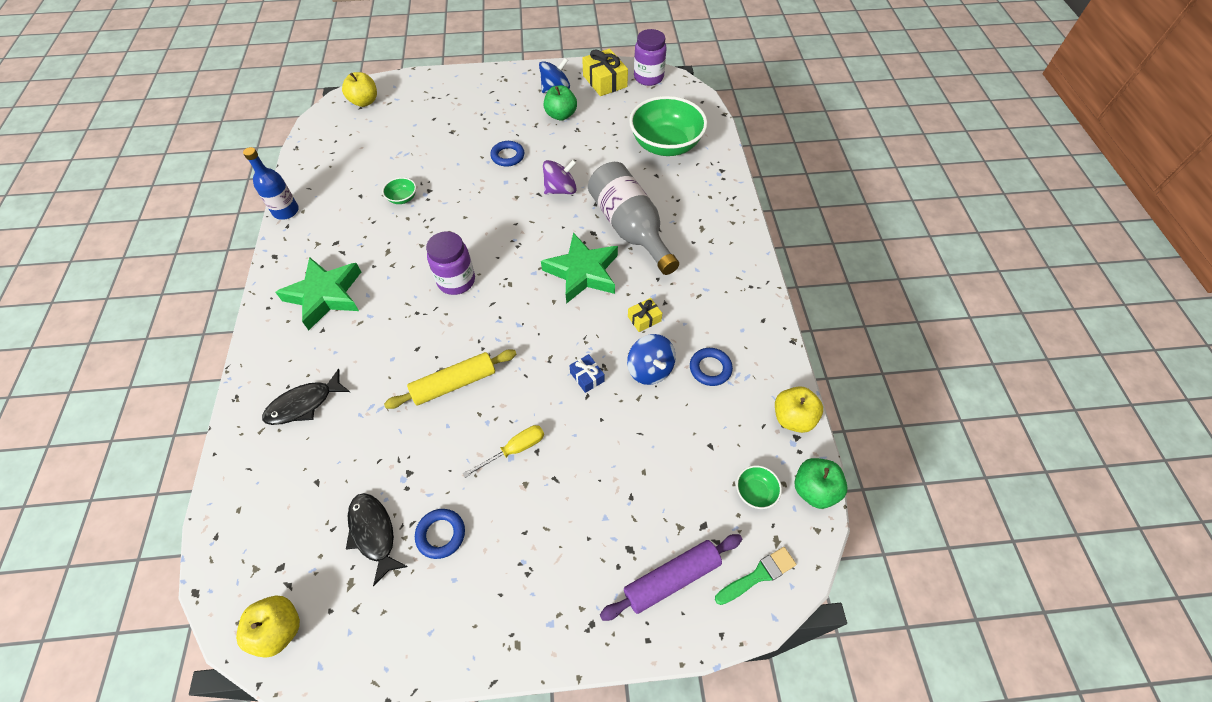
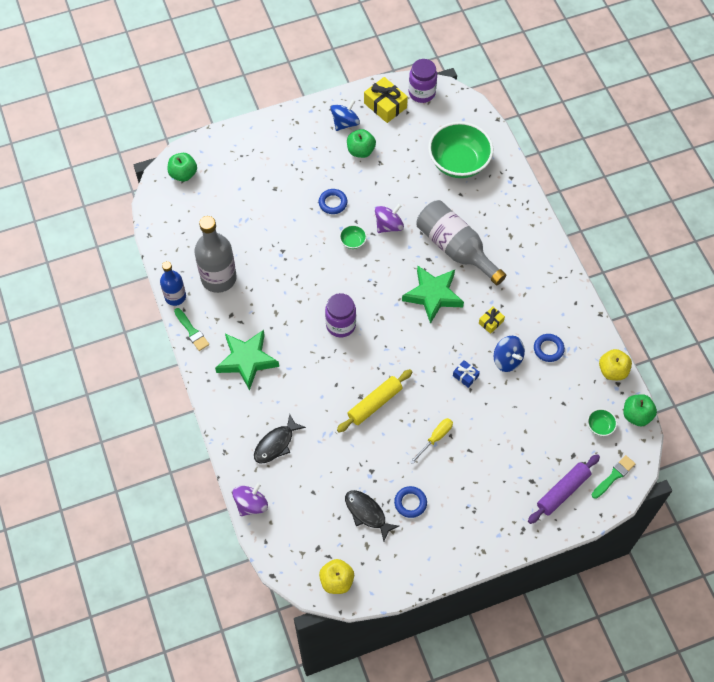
camera: 15 degrees left, 5 degrees up
(227, 477) = (251, 504): none -> purple spinning top
(282, 250) = (192, 331): none -> green brush
(344, 203) = (218, 278): none -> grey bottle
(364, 102) = (183, 174): yellow apple -> green apple
(402, 198) = (264, 263): green bowl -> green bowl (353, 241)

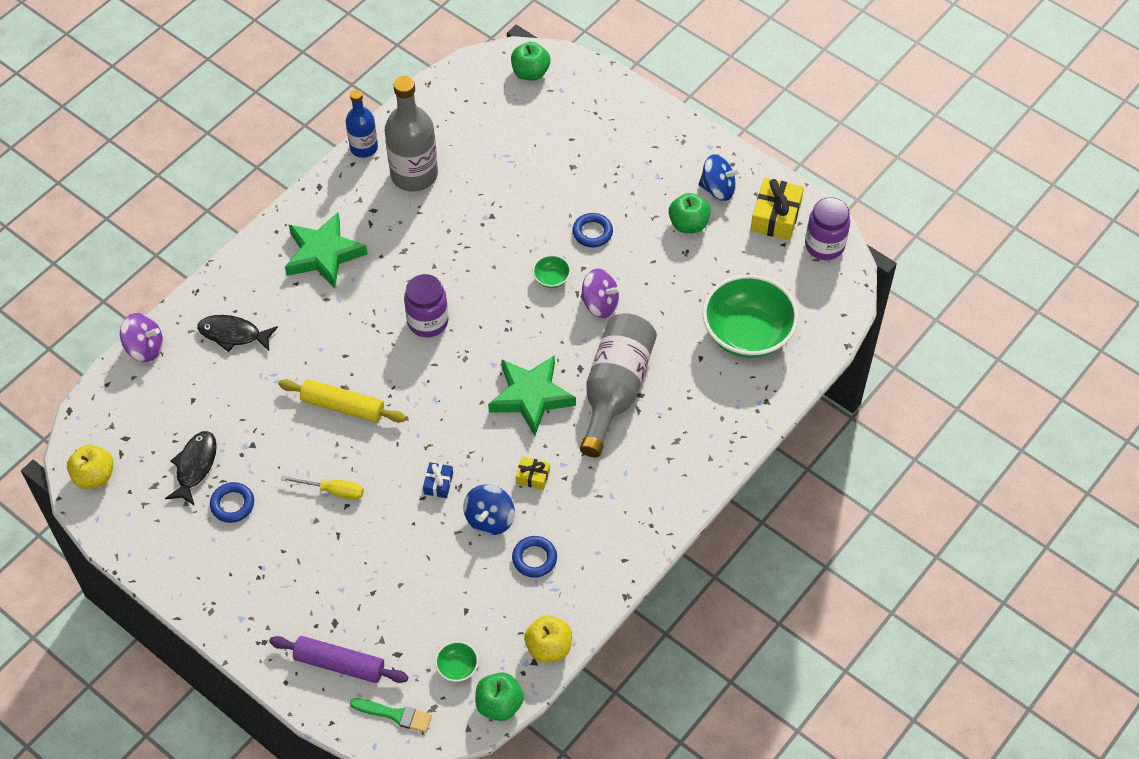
camera: 60 degrees right, 5 degrees down
(192, 331) = (329, 185): green brush -> none

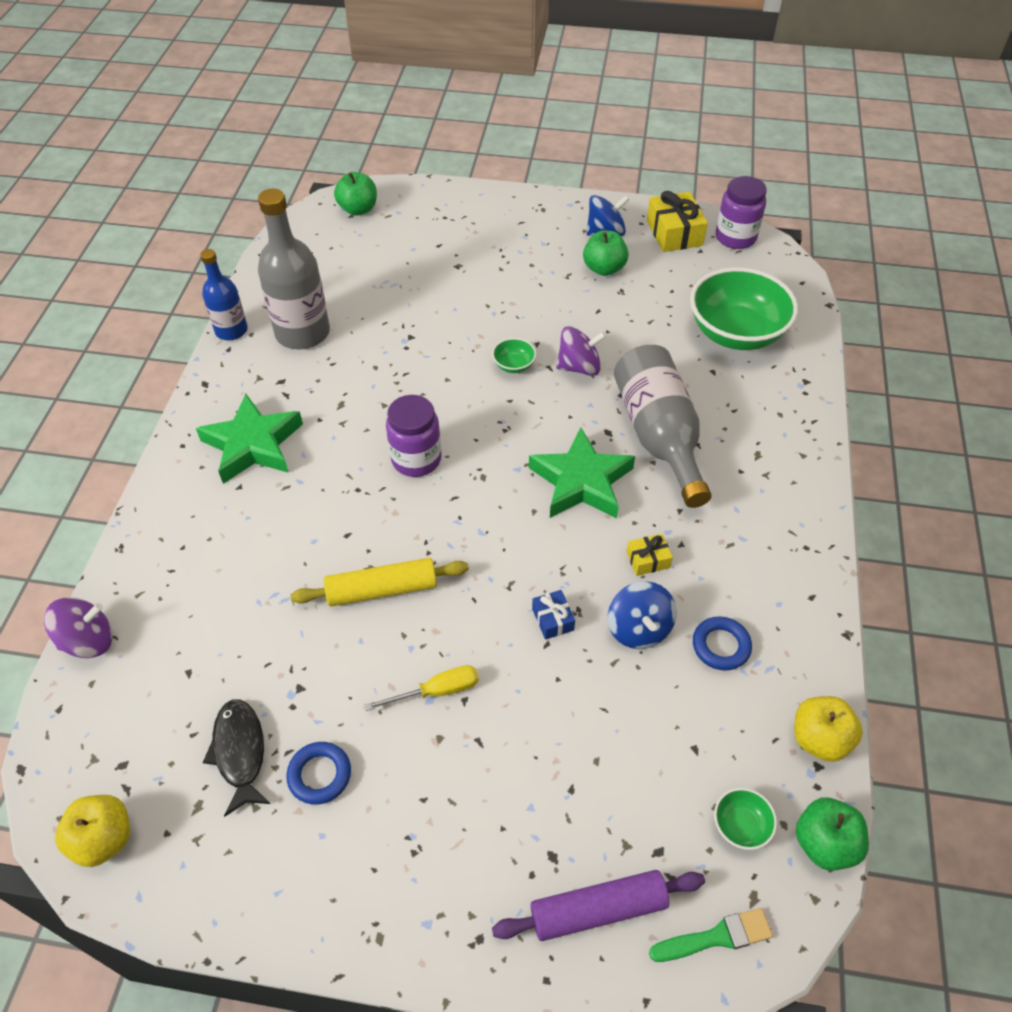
camera: 30 degrees left, 5 degrees down
(233, 334) = (196, 573): black fish -> none
(592, 232) = (521, 310): blue ring -> none

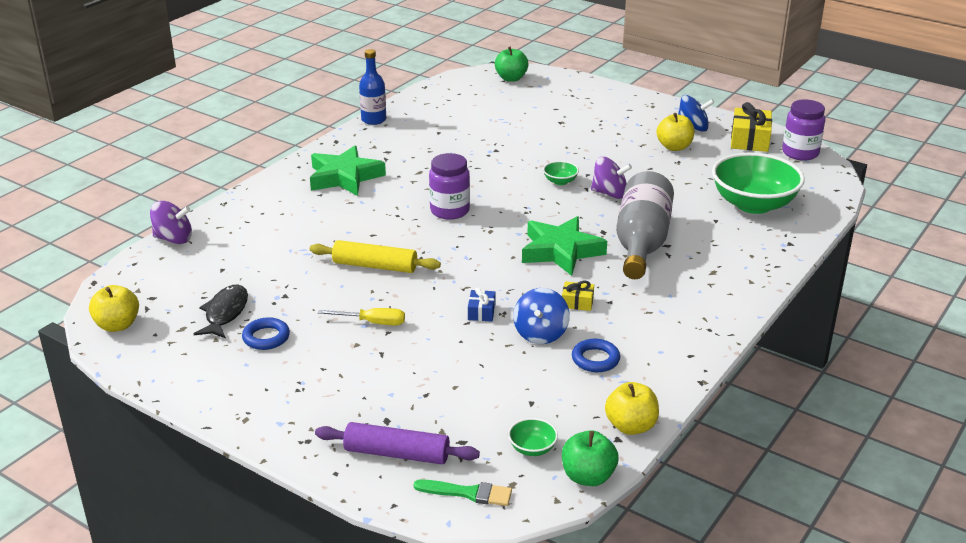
camera: 25 degrees right, 20 degrees down
(302, 333) = (421, 131): grey bottle -> none
(604, 268) = (674, 147): green apple -> yellow apple

